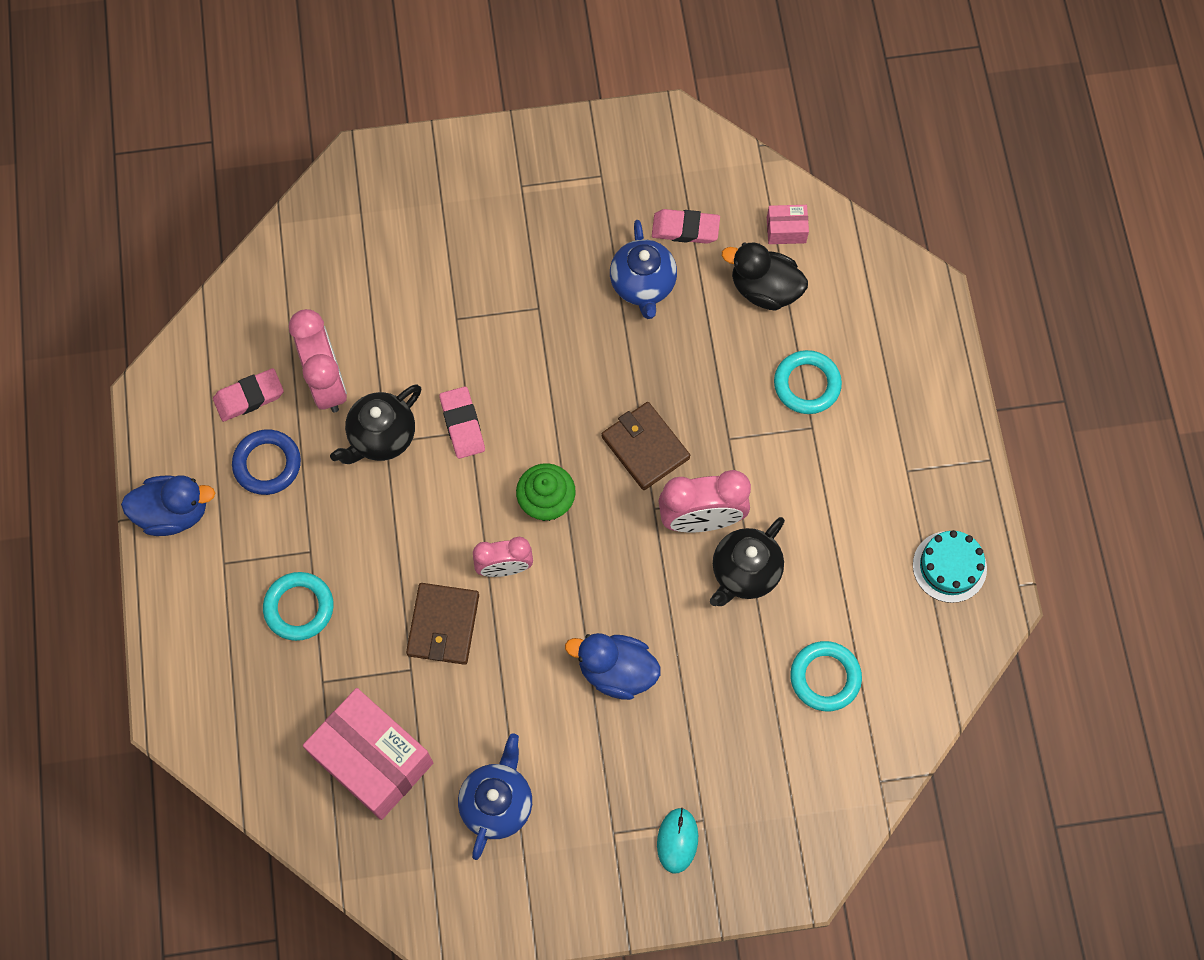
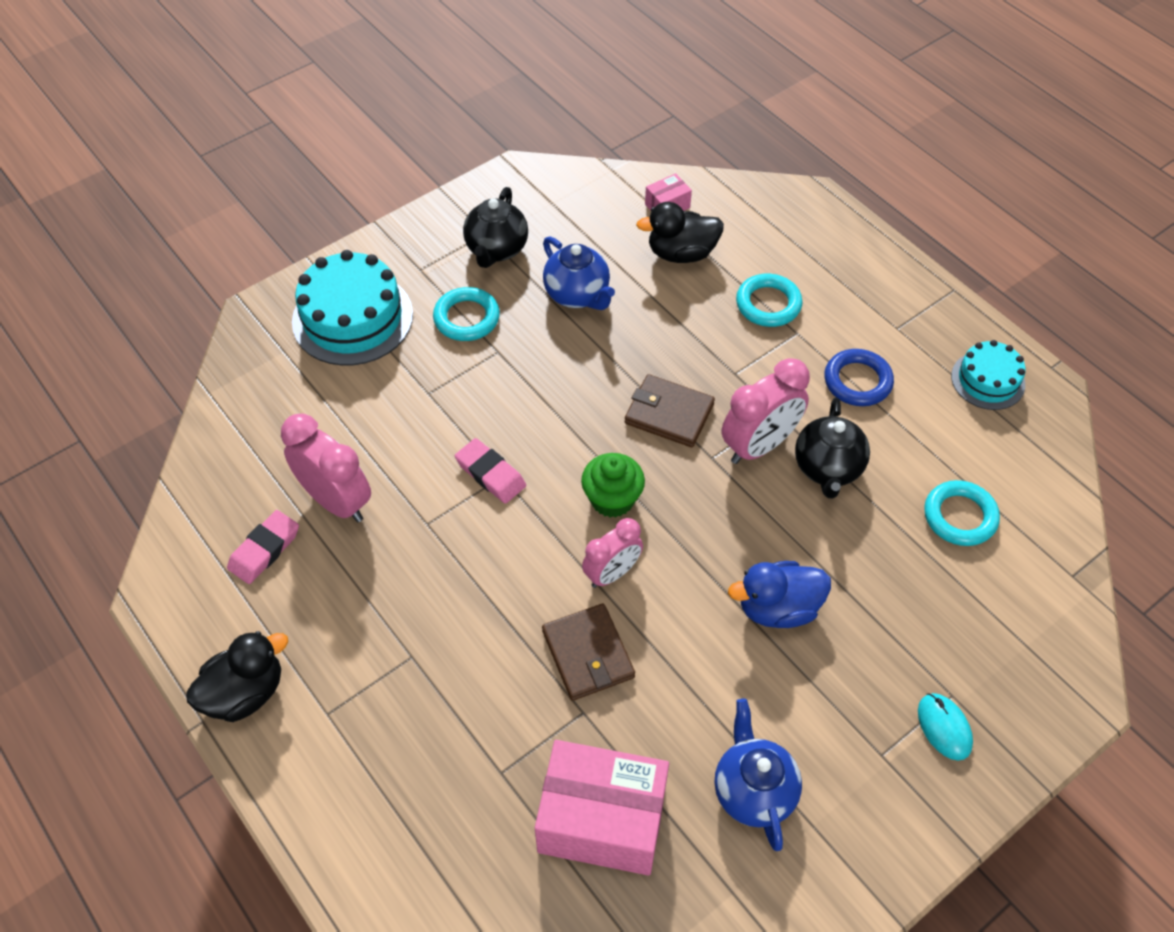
camera: 30 degrees left, 15 degrees down
(174, 512) = (245, 693): blue duck -> black duck
(267, 464) = (319, 600): blue ring -> blue ring (857, 381)
(299, 608) = (432, 714): turquoise ring -> turquoise ring (466, 318)
(381, 437) = (419, 521): black teapot -> black teapot (496, 249)
(435, 208) = (352, 318): none -> turquoise cake
(685, 229) = (584, 240): pink eraser -> none

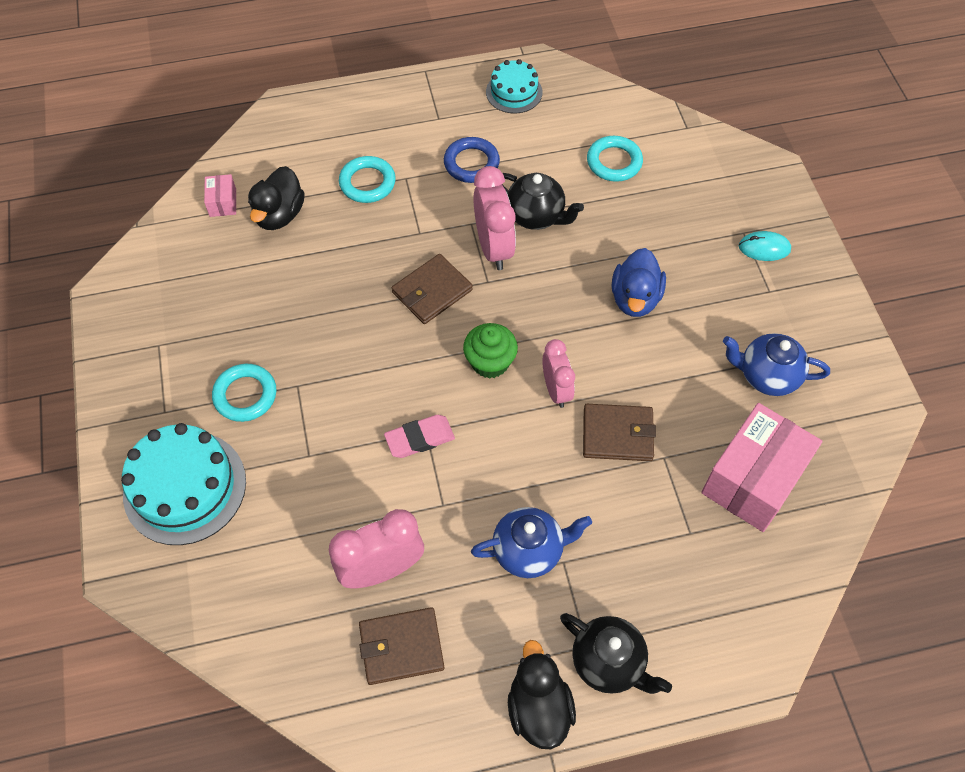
camera: 65 degrees left, 5 degrees up
(264, 550) = (401, 647): pink eraser -> brown wallet
(496, 249) = (183, 343): black teapot -> black teapot (608, 662)
(577, 295) = (274, 303): blue teapot -> blue teapot (529, 551)

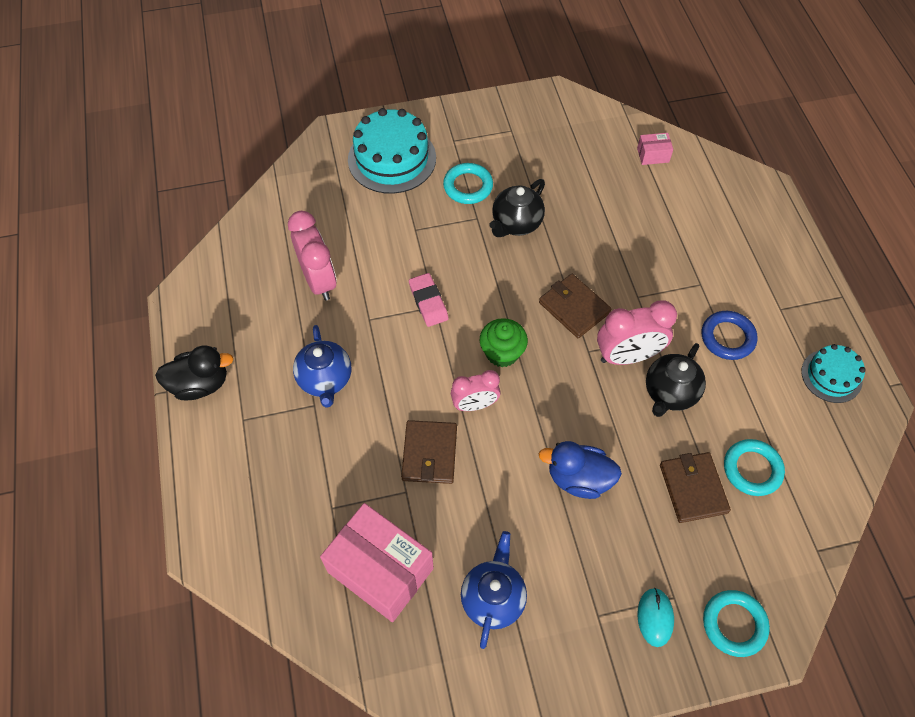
camera: 90 degrees right, 0 degrees up
(279, 215) = (645, 194): black duck -> none
(367, 183) = (690, 255): turquoise ring -> turquoise ring (734, 624)
(401, 647) = (258, 295): brown wallet -> brown wallet (693, 488)
(608, 662) = (227, 435): black teapot -> black teapot (516, 224)

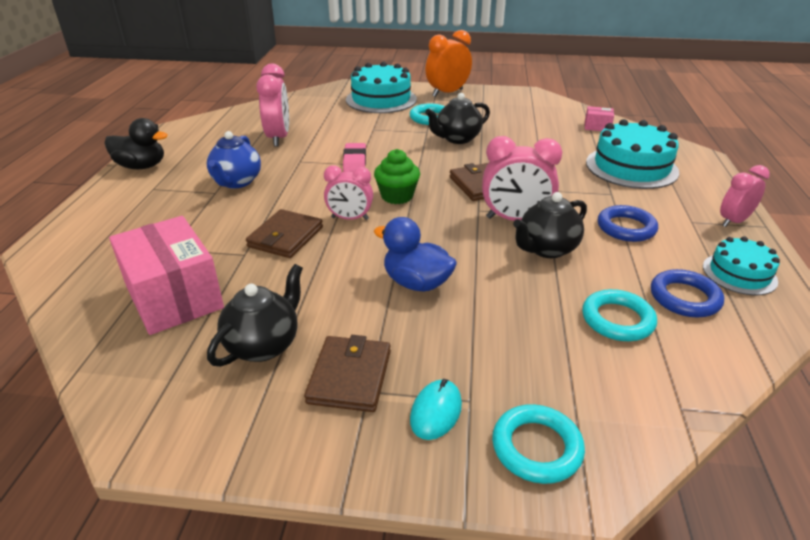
camera: 20 degrees right, 25 degrees down
(463, 121) = (447, 93): none -> orange clock
(493, 598) = (263, 345): blue teapot -> black teapot
(693, 488) = (539, 318): brown wallet -> brown wallet (349, 376)
(707, 229) = (631, 167): none -> turquoise cake
(796, 423) = (684, 298): none -> blue ring
(815, 297) = (733, 221): none -> pink clock

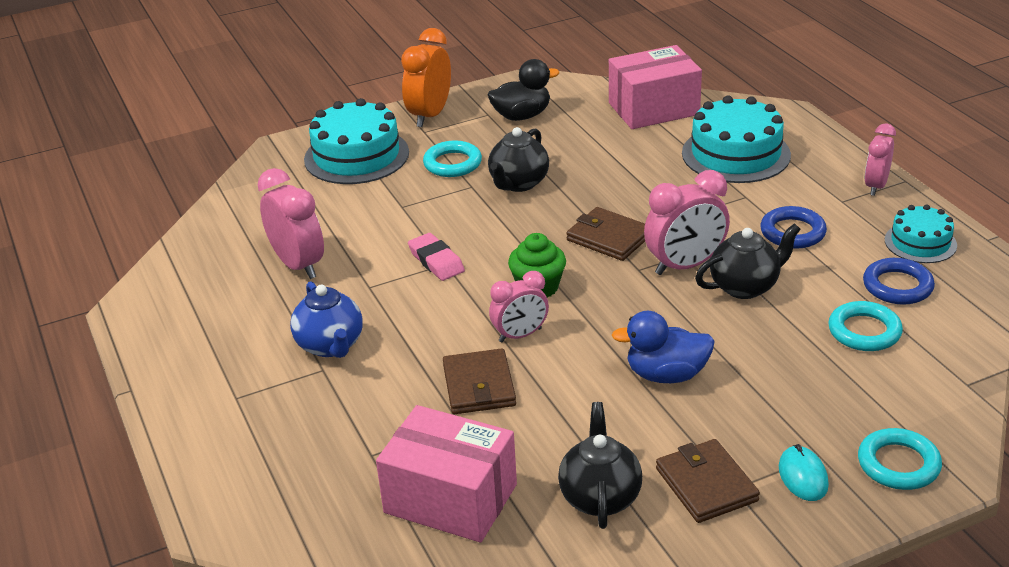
camera: 30 degrees left, 0 degrees up
(141, 166) = (173, 376): black duck -> black duck (522, 116)
(546, 249) = (745, 287): black teapot -> black teapot turned 135 degrees counterclockwise
(597, 127) = (653, 109): pink box -> pink box, size x2.29

